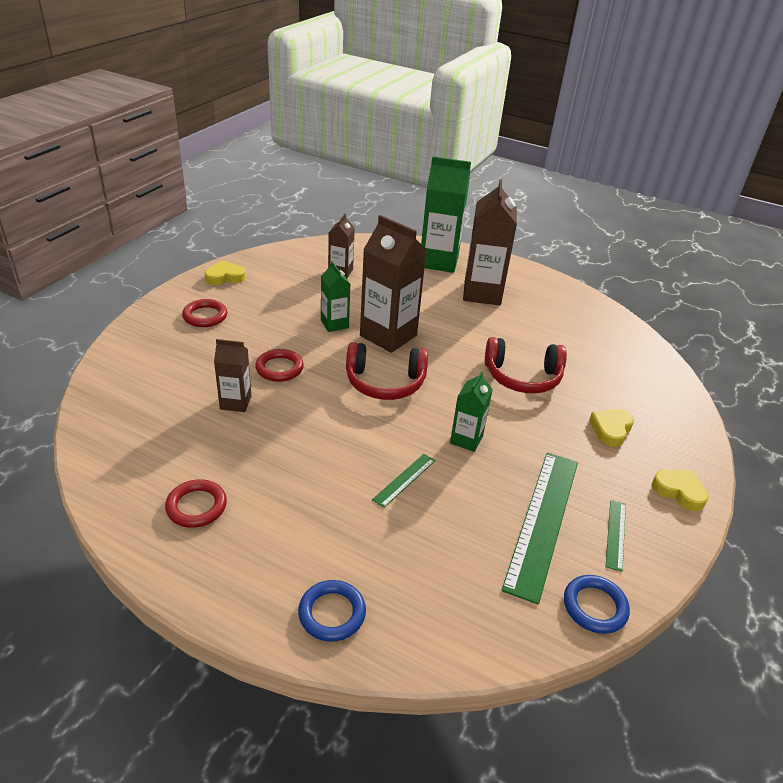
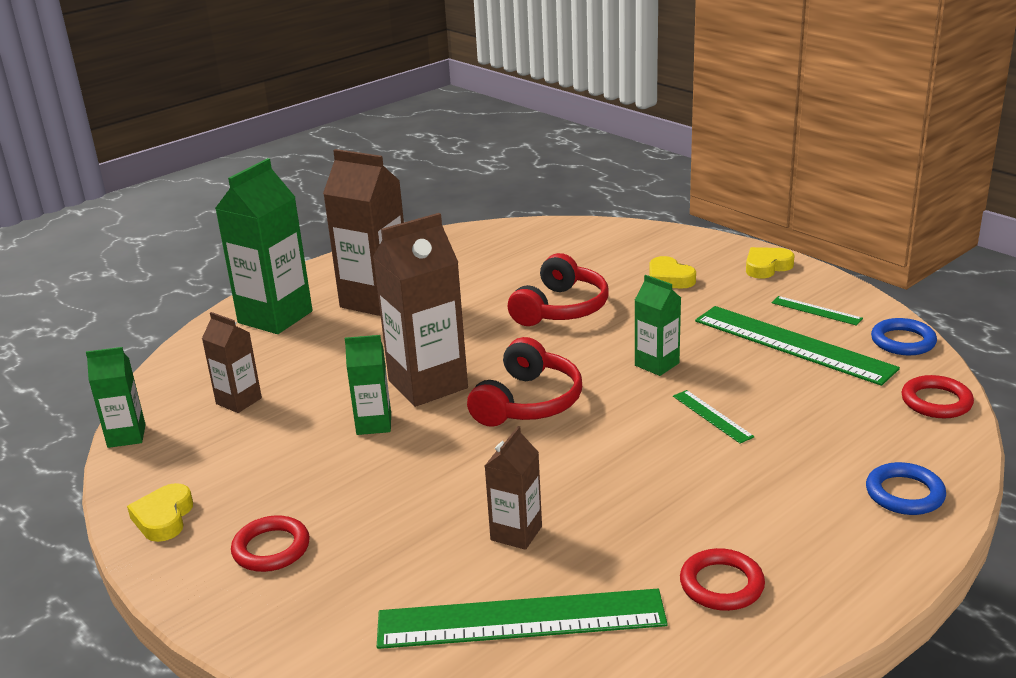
camera: 65 degrees left, 10 degrees down
(153, 418) = (520, 619): none -> green ruler
(279, 368) = (454, 485): red ring -> red ring (936, 401)
(293, 247) = (126, 436): none -> green carton

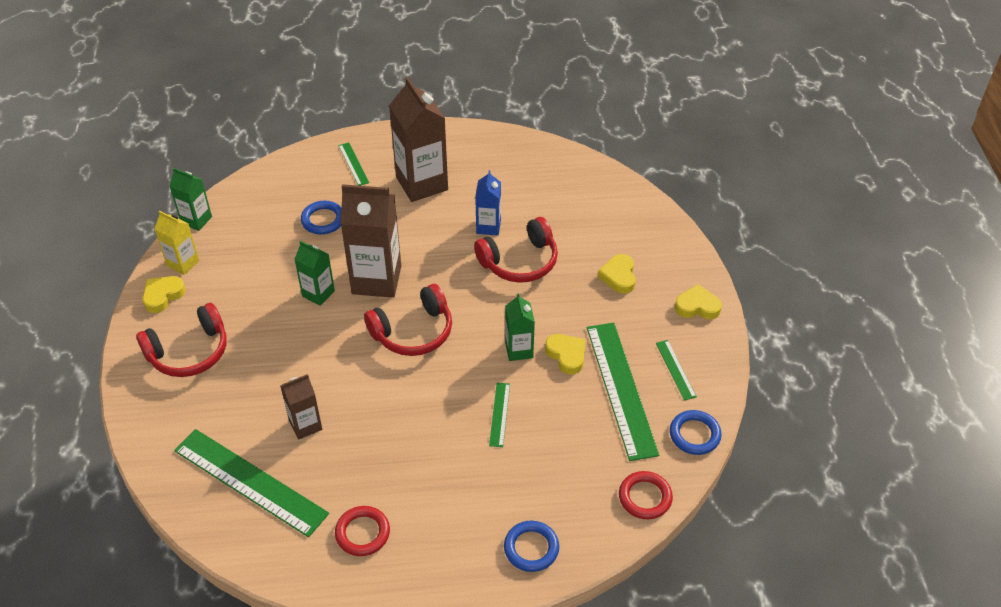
camera: 35 degrees right, 20 degrees up
(156, 478) = (183, 263): none -> yellow carton
(239, 401) = (271, 228): brown carton -> none
(271, 548) = (189, 352): red ring -> red headphones
(275, 317) = (353, 164): green carton -> green ruler
(297, 369) = (323, 220): none -> blue ring
(492, 300) = (488, 226): none -> blue carton
(707, 347) = (566, 355): none -> yellow heart

